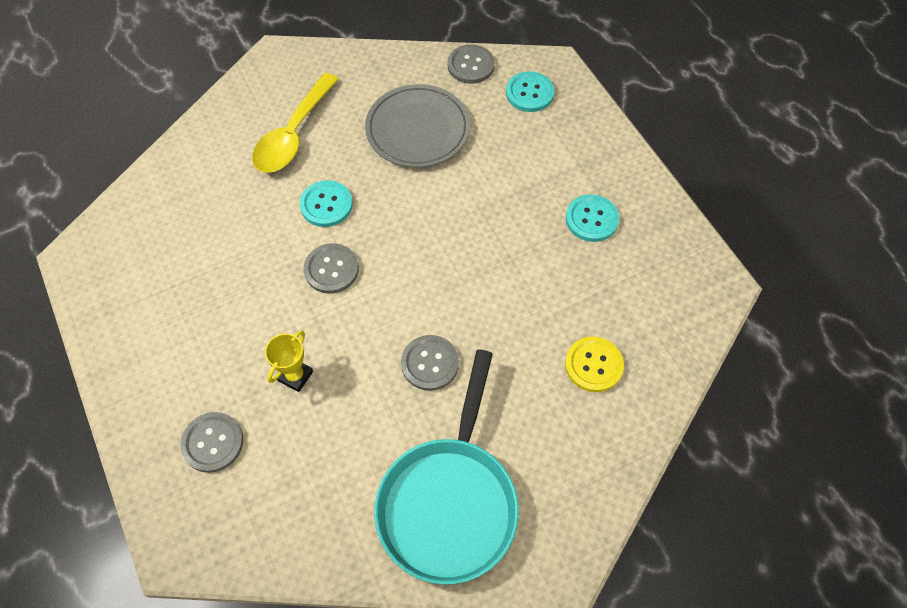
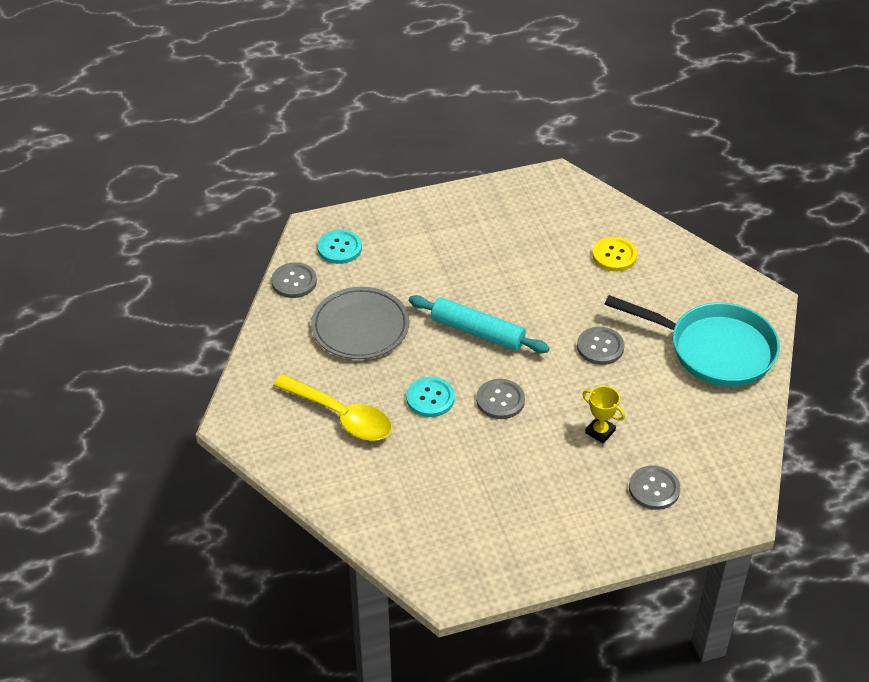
camera: 80 degrees left, 15 degrees down
(430, 234) = (477, 332): none -> turquoise rolling pin
(591, 219) = (483, 233): turquoise button -> none

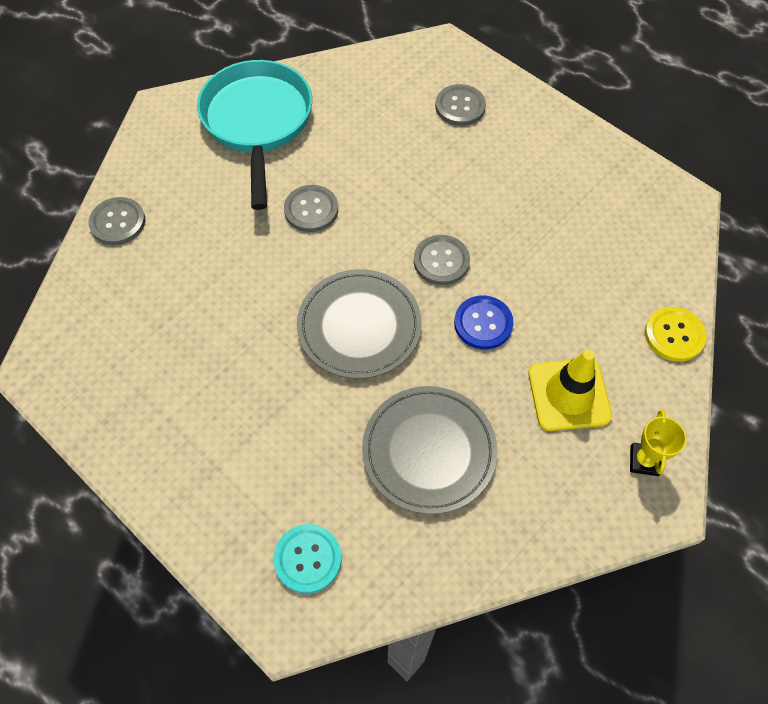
camera: 120 degrees left, 15 degrees up
(294, 281) = (403, 579): grey button -> grey button (118, 222)
(341, 416) = (569, 394): yellow spoon -> yellow traffic cone
(430, 398) = (483, 323): turquoise button -> blue button
(477, 332) = (359, 326): turquoise rolling pin -> grey plate
(600, 431) = (423, 167): yellow trophy -> yellow trophy (644, 461)
(614, 255) = (160, 252): yellow button -> yellow button (674, 335)

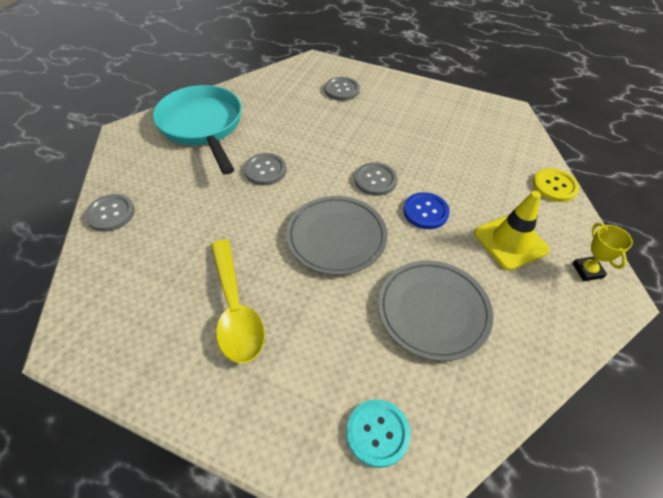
camera: 20 degrees left, 10 degrees down
(214, 382) = (235, 310): none -> yellow spoon

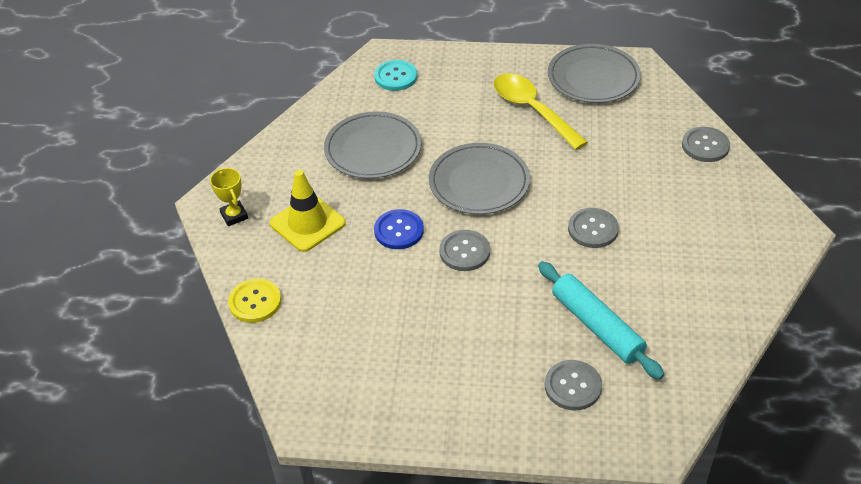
camera: 165 degrees right, 5 degrees down
(134, 337) = (593, 77): none -> grey plate
(203, 126) = (712, 264): turquoise pan -> none
(307, 113) = (597, 326): none -> turquoise rolling pin

